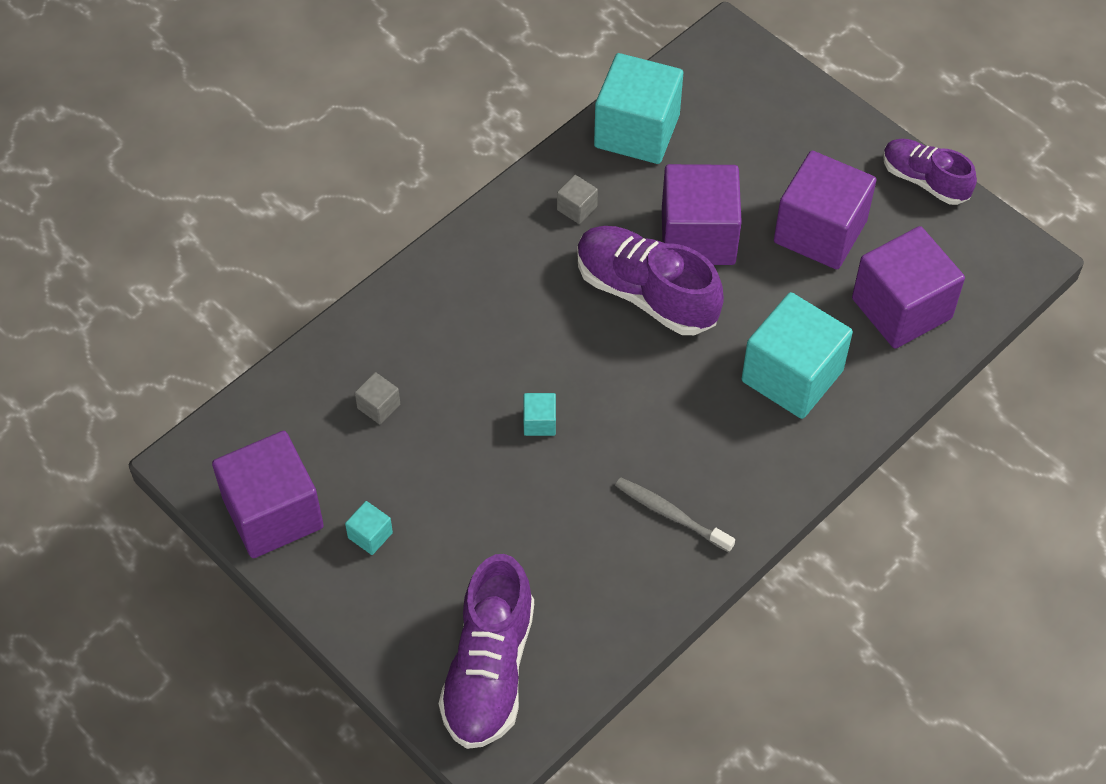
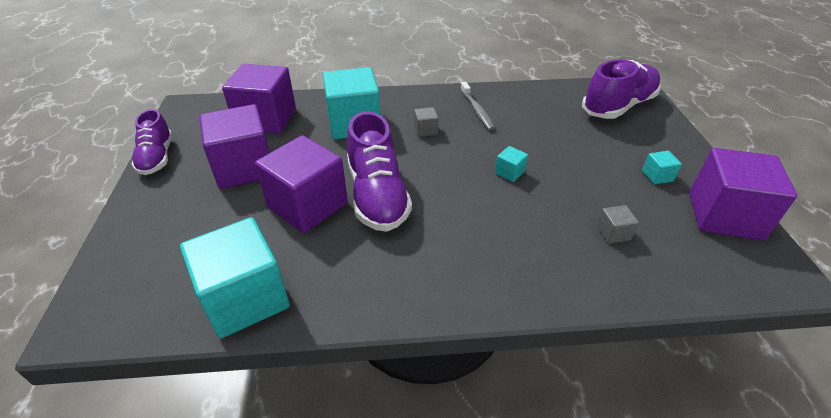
camera: 140 degrees left, 15 degrees down
(577, 208) = (357, 271): grey cube -> grey cube (425, 130)

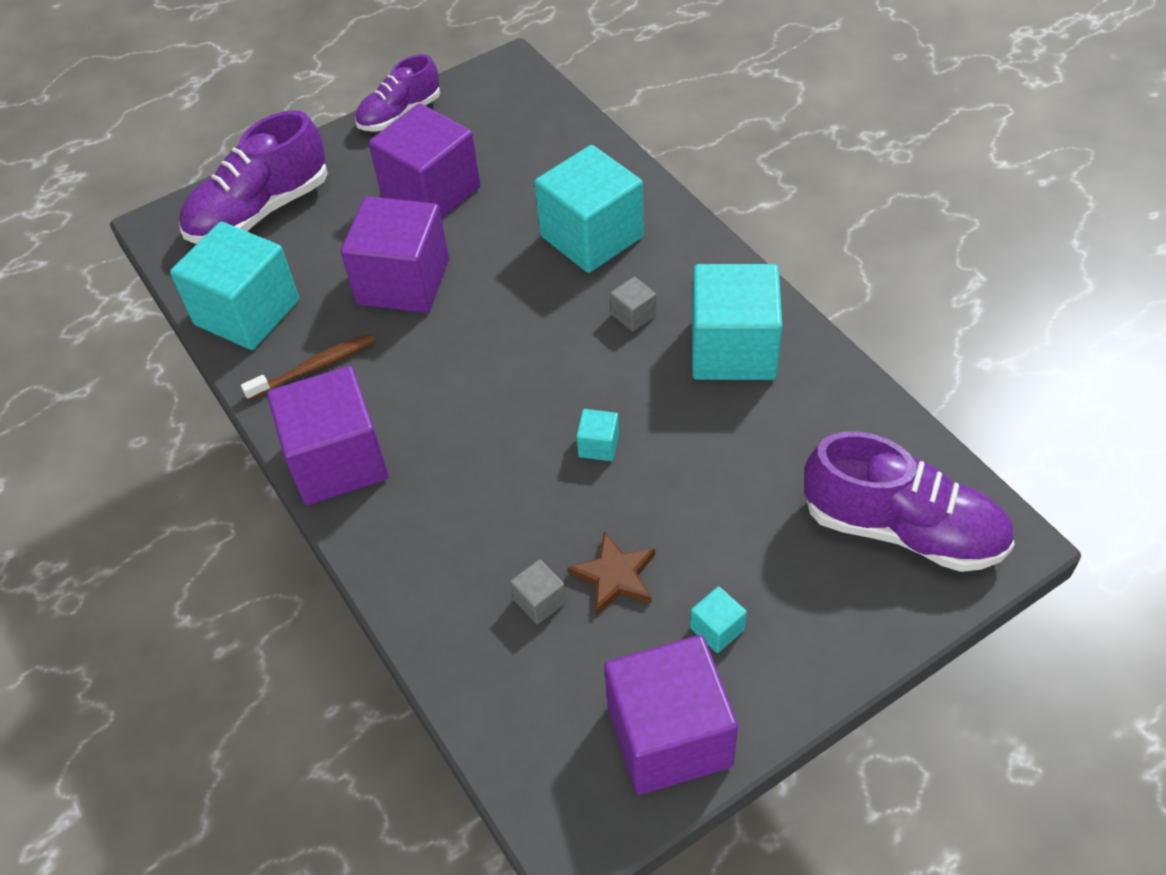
camera: 65 degrees right, 10 degrees up
(266, 119) = (537, 151): purple cube -> purple cube (337, 461)
(340, 276) = (314, 367): none -> brown toothbrush
(377, 195) = (460, 333): purple shoe -> purple shoe (260, 211)
(477, 110) = (733, 349): grey toothbrush -> turquoise cube
(607, 198) = (615, 576): none -> brown star

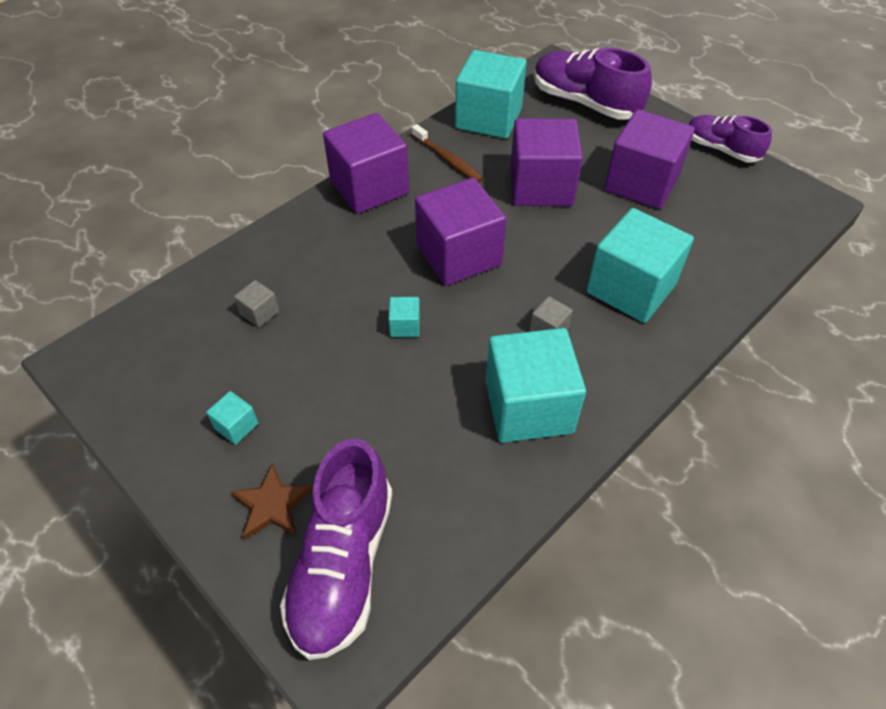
camera: 75 degrees right, 0 degrees up
(615, 576) = (282, 354): brown star -> brown star (272, 505)
(669, 736) = (146, 405): purple cube -> purple cube (458, 255)

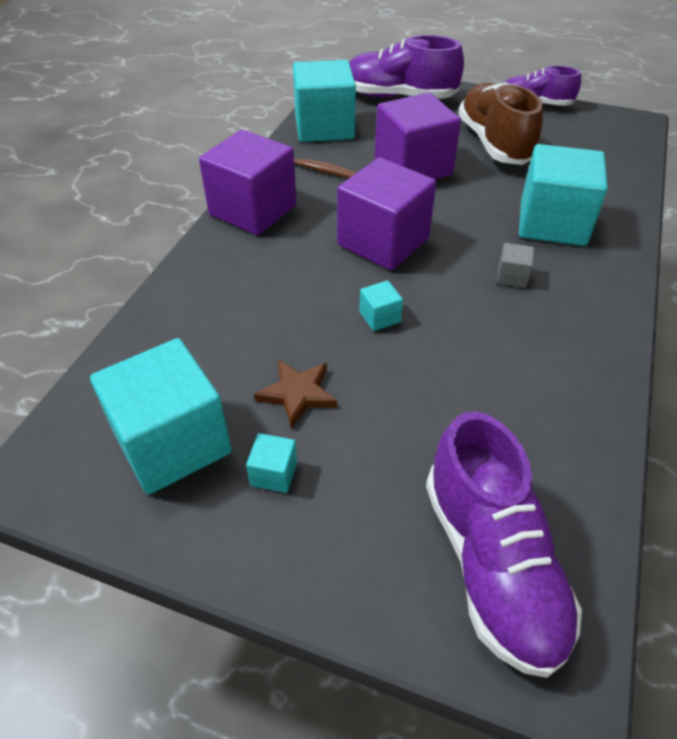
camera: 25 degrees left, 5 degrees down
(259, 313) = (220, 354): grey cube -> none
(272, 505) = (372, 537): brown star -> brown star (297, 394)
(528, 406) = (547, 346): turquoise cube -> turquoise cube (172, 442)
(641, 183) = (494, 143): purple cube -> brown shoe

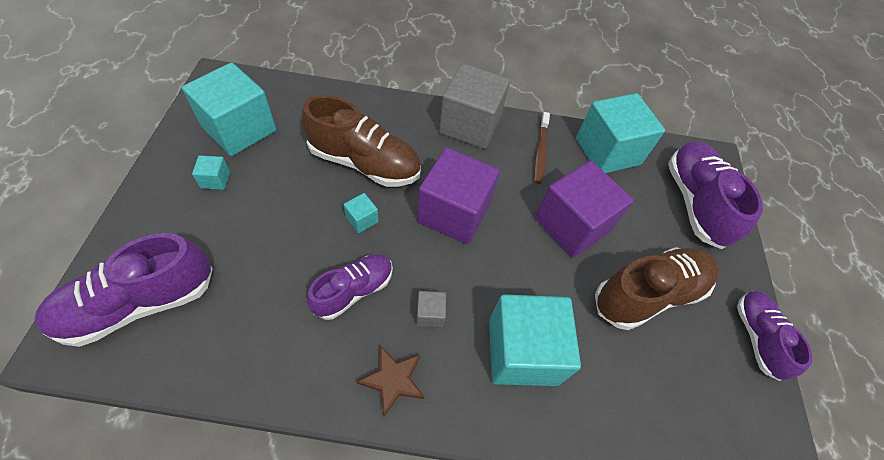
camera: 70 degrees right, 10 degrees up
(253, 210) = (470, 125): purple cube -> grey cube
(287, 306) = (364, 163): none -> brown shoe
(297, 394) = (281, 181): brown star -> brown star (393, 380)
(481, 333) = (353, 291): none -> purple shoe

